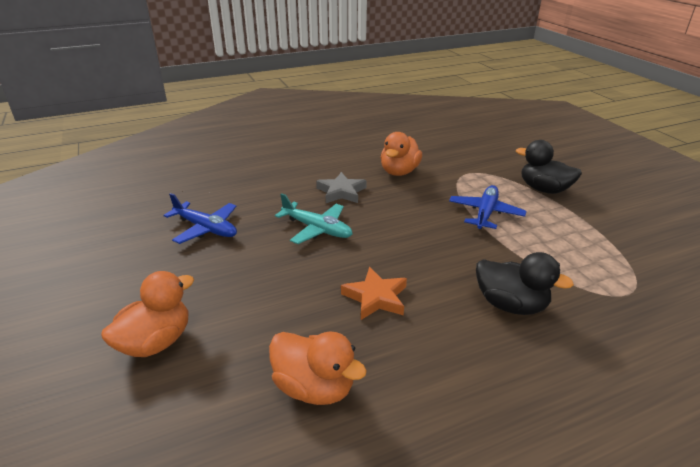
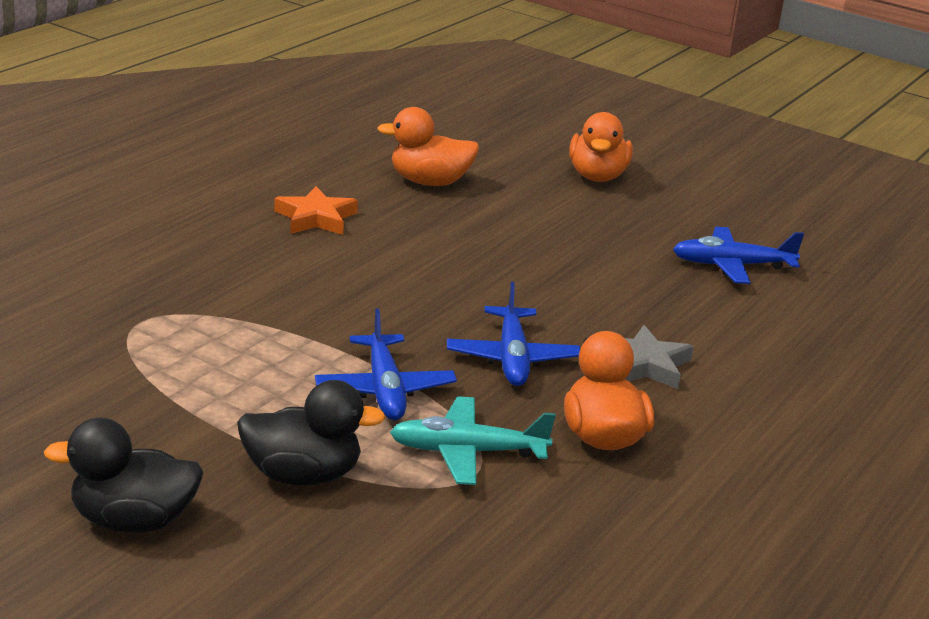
camera: 145 degrees right, 5 degrees down
(317, 229) = (600, 300): turquoise plane -> turquoise plane (467, 452)
(375, 297) = (443, 248): orange star -> orange star (316, 218)
(405, 211) = (512, 358): none -> blue plane
(510, 305) = (287, 276): black duck -> black duck (133, 521)

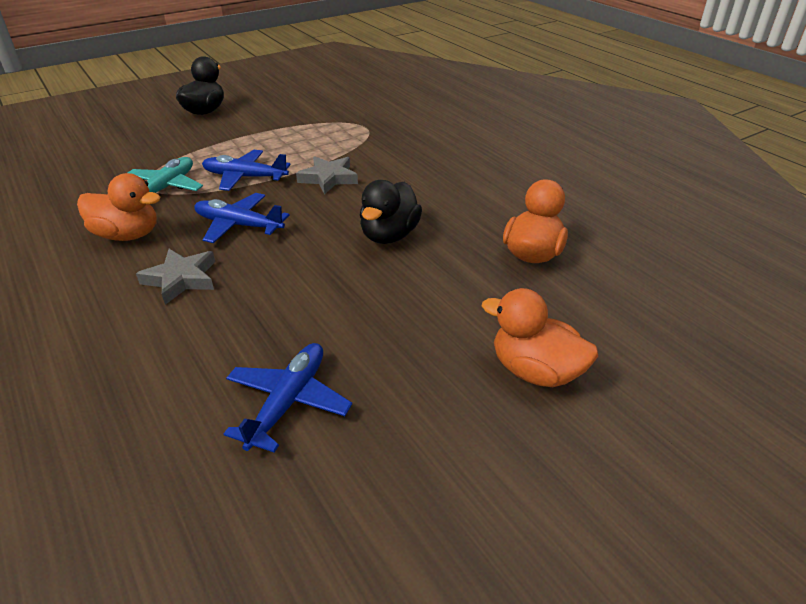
camera: 115 degrees right, 10 degrees up
(303, 475) = (195, 146): black duck -> black duck (389, 235)
(316, 218) = (475, 192): orange star -> none
(343, 320) = (328, 178): none -> grey star

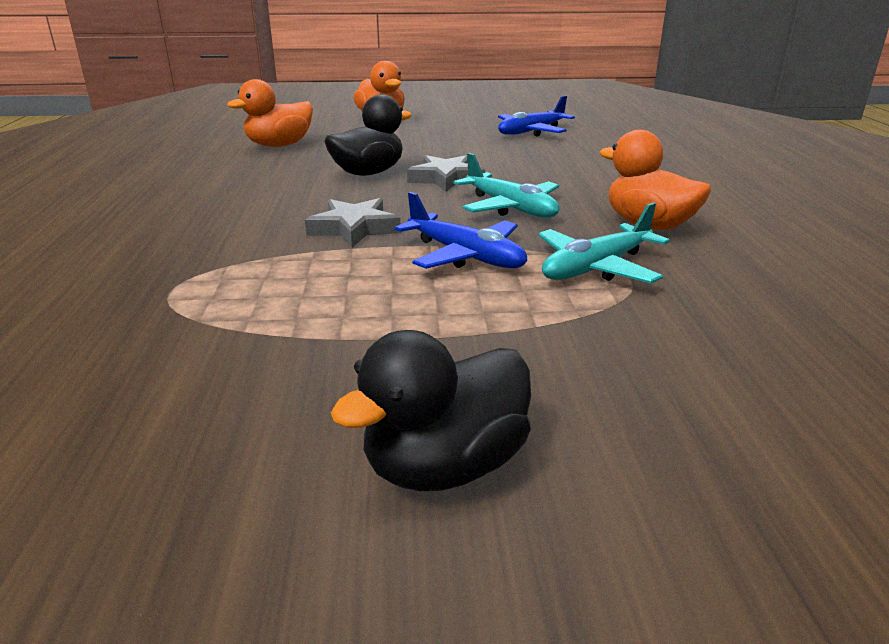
camera: 150 degrees left, 10 degrees down
(181, 279) = (588, 184): grey star -> grey star (446, 179)
(238, 225) = (510, 208): blue plane -> turquoise plane

